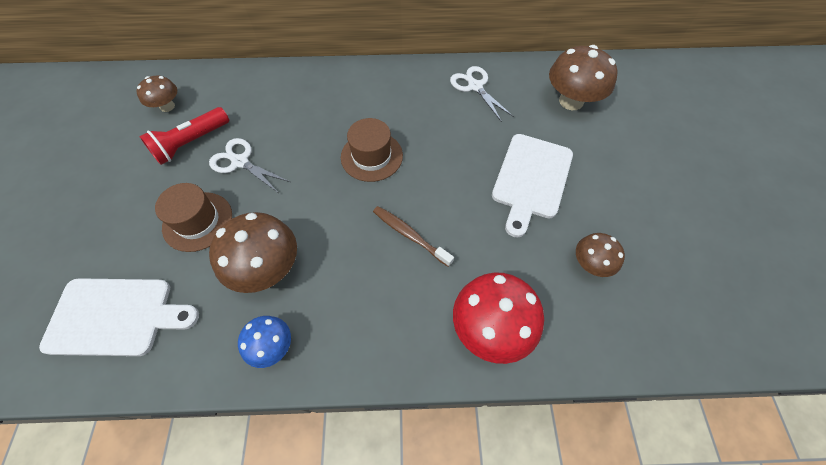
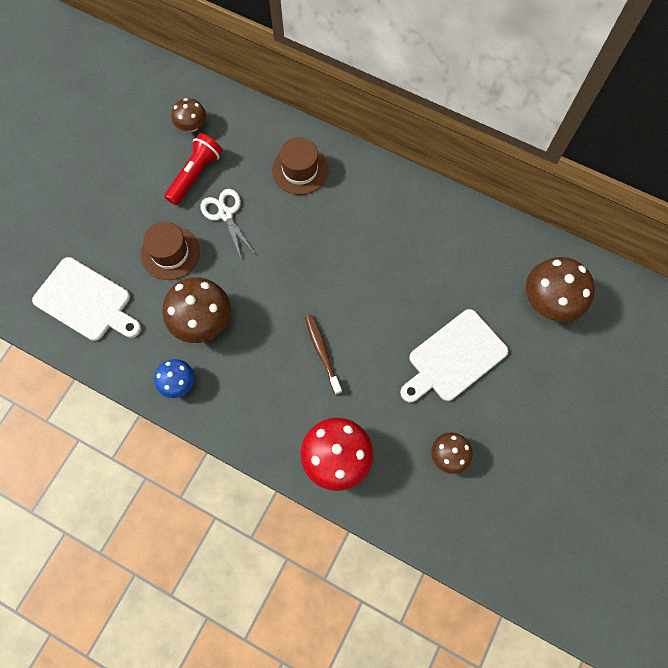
camera: 30 degrees right, 10 degrees up
(191, 143) = (195, 175): red flashlight -> red flashlight turned 135 degrees clockwise
(371, 156) = (333, 264): brown hat -> brown hat (300, 170)
(475, 86) = (469, 239): white scissors -> none

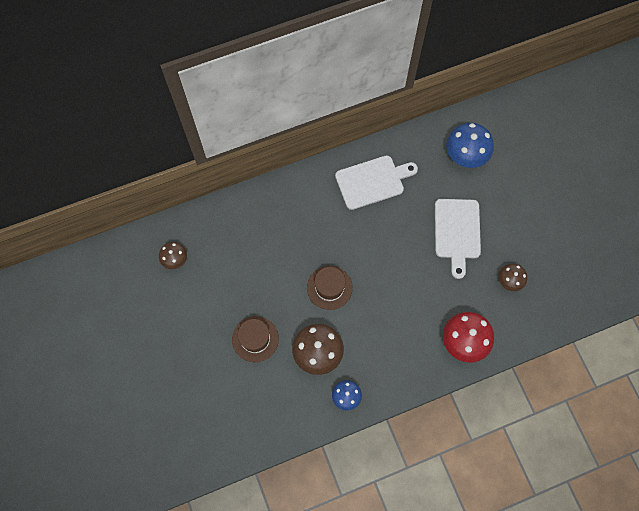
camera: 50 degrees left, 0 degrees up
(86, 301) = (244, 414): white cutting board -> white cutting board (372, 181)
(195, 175) = (213, 284): red flashlight -> none
(225, 214) = (257, 286): white scissors -> none
(300, 170) = (265, 220): brown hat -> brown hat (329, 287)
(322, 352) = (395, 300): brown toothbrush -> none
(549, 301) = (465, 155): brown mushroom -> blue mushroom

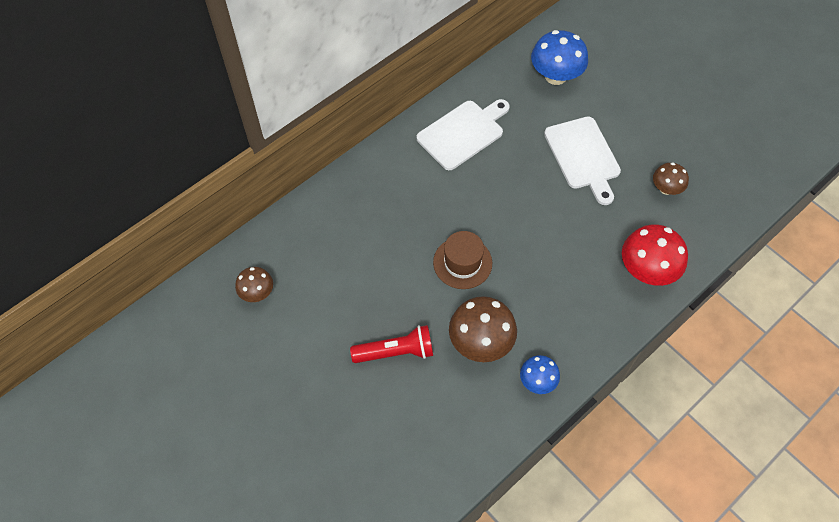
camera: 20 degrees left, 10 degrees down
(255, 339) = (396, 352): brown hat -> red flashlight

